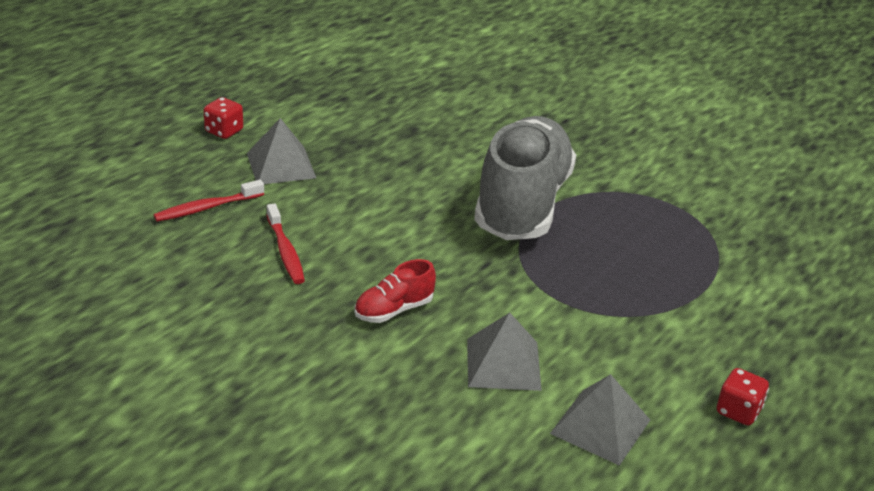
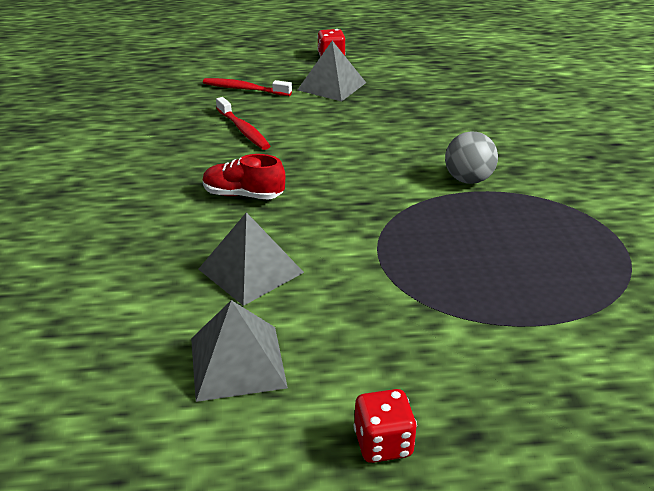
camera: 50 degrees right, 0 degrees up
(285, 251) = (243, 130): red toothbrush -> red toothbrush turned 60 degrees counterclockwise
(522, 204) = (468, 180): grey shoe -> grey ball

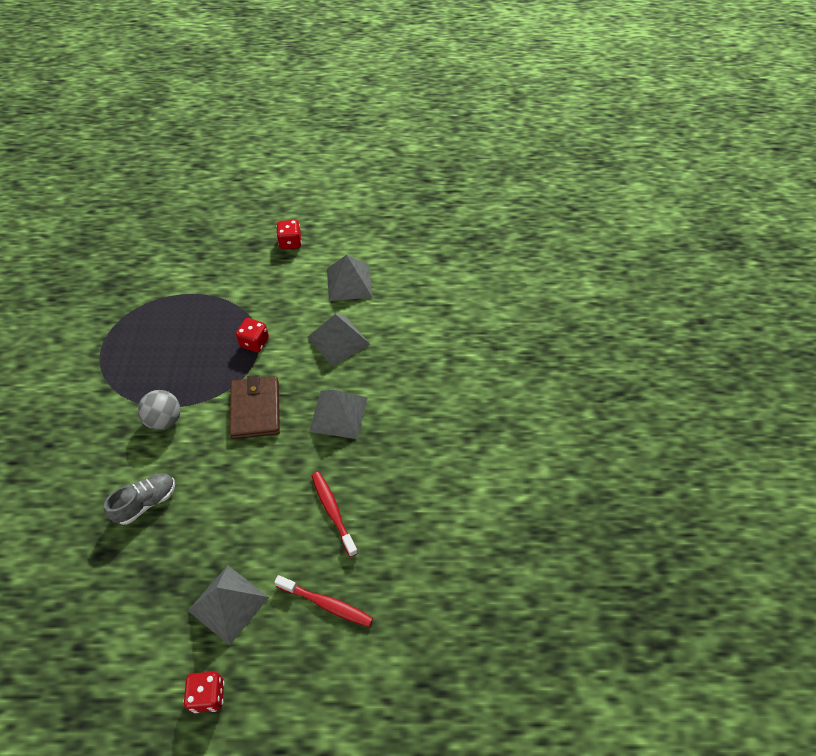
camera: 175 degrees left, 20 degrees up
(243, 195) = (338, 414): red shoe -> grey pyramid
(356, 194) = (255, 409): none -> brown wallet
(387, 260) = (254, 342): none -> red dice
(444, 127) = (146, 502): none -> grey shoe

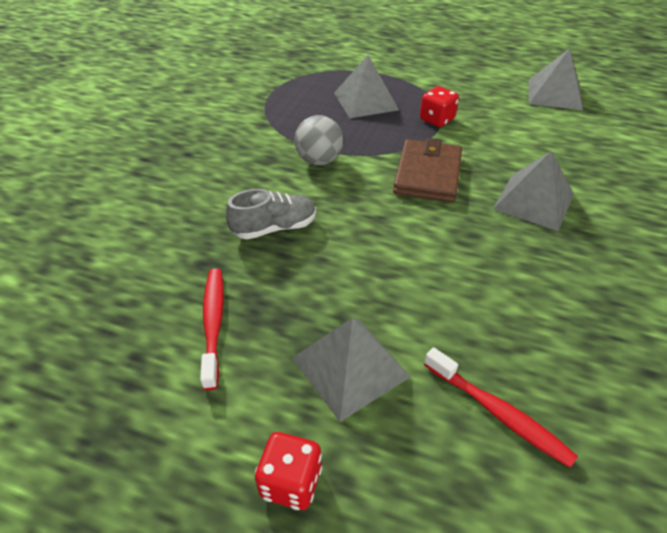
camera: 20 degrees right, 10 degrees down
(290, 242) = (489, 55): red dice -> none
(333, 511) = (518, 300): red toothbrush -> red toothbrush (213, 323)
(338, 340) = (538, 137): grey pyramid -> grey pyramid (365, 101)

